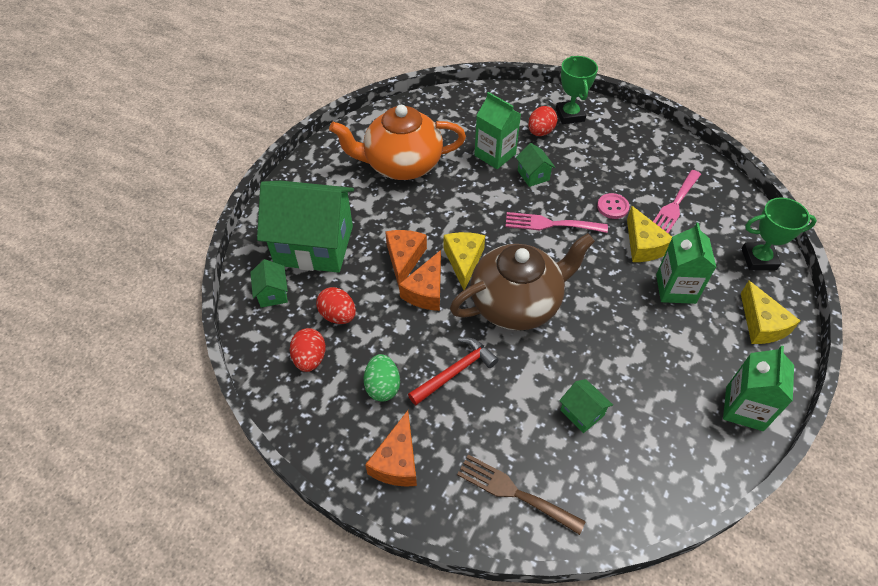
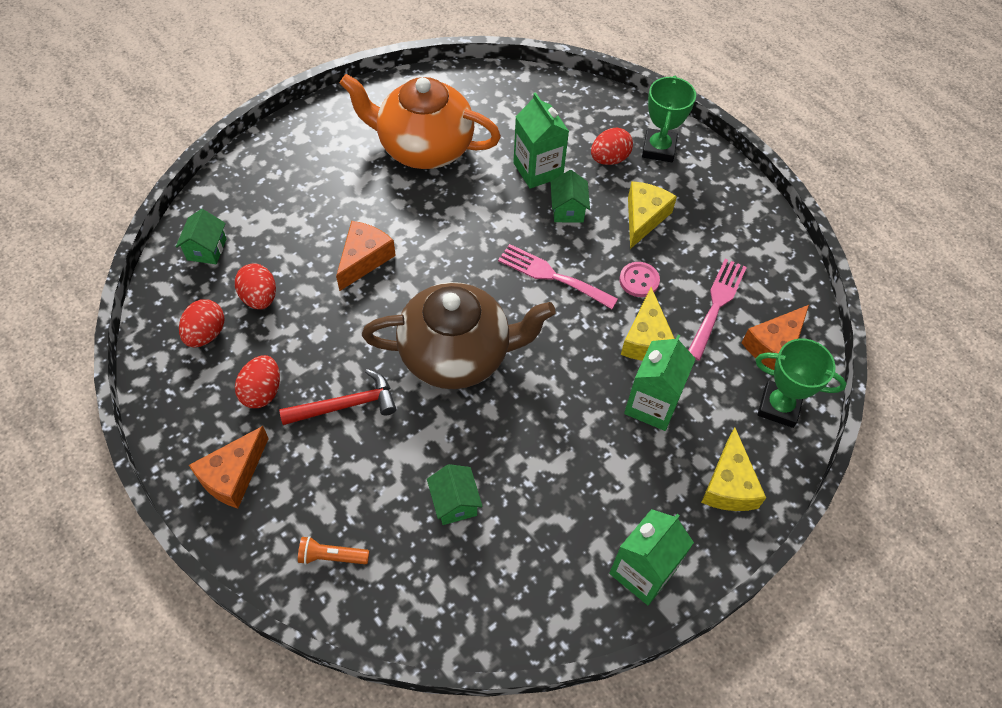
camera: 20 degrees right, 5 degrees up
(314, 245) = (277, 210): green house -> none
(382, 386) = (262, 392): green egg -> red egg
(426, 291) = (367, 304): orange cheese -> orange cheese (774, 346)
(463, 261) = (427, 285): yellow cheese -> yellow cheese (644, 218)
(514, 492) = (332, 556): brown fork -> orange flashlight
(674, 205) = (717, 304): pink fork -> pink fork turned 150 degrees clockwise

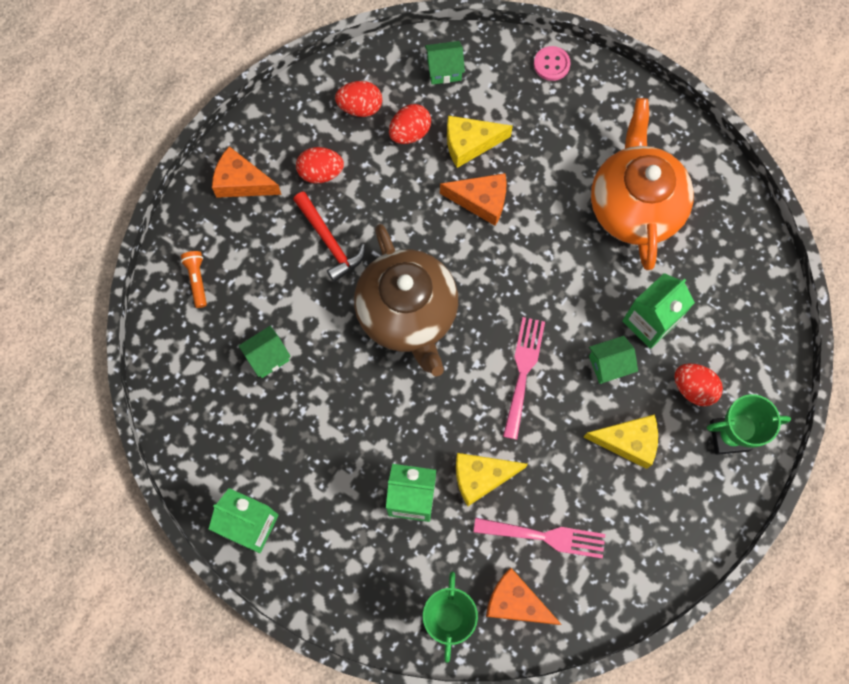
camera: 75 degrees right, 15 degrees up
(639, 280) = (547, 455): pink button -> pink button (551, 64)
(729, 484) = (352, 584): yellow cheese -> yellow cheese (470, 144)

